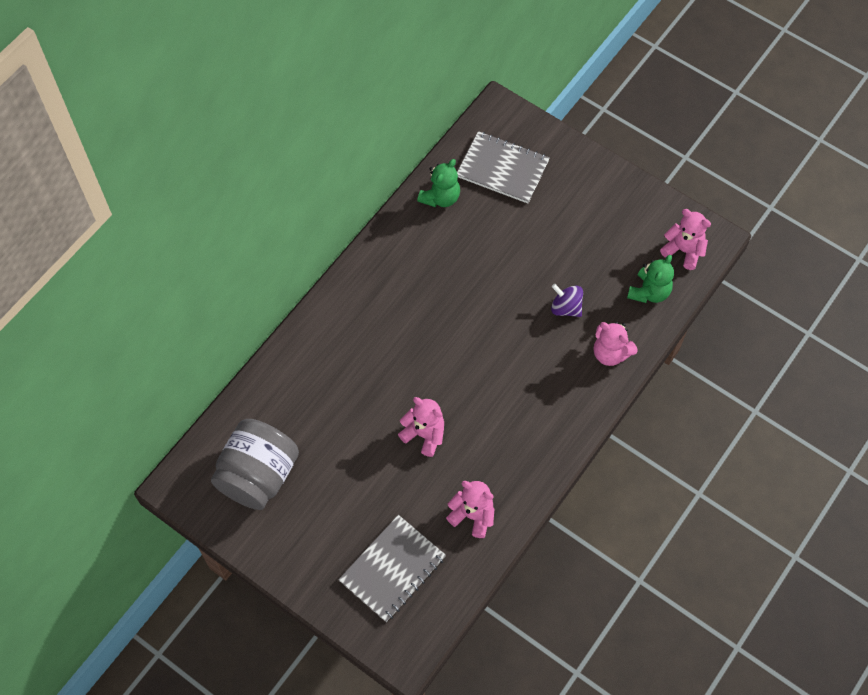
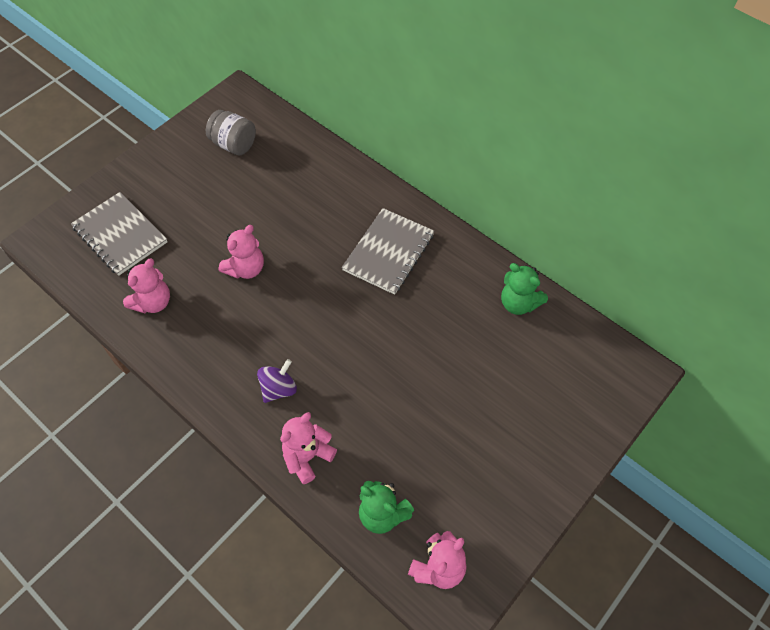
camera: 95 degrees right, 5 degrees down
(258, 475) = (234, 144): grey jar -> grey jar, size x0.61
(502, 169) = (557, 368): grey notebook -> grey notebook (388, 252)
(566, 307) = (371, 415): purple spinning top -> purple spinning top (278, 389)

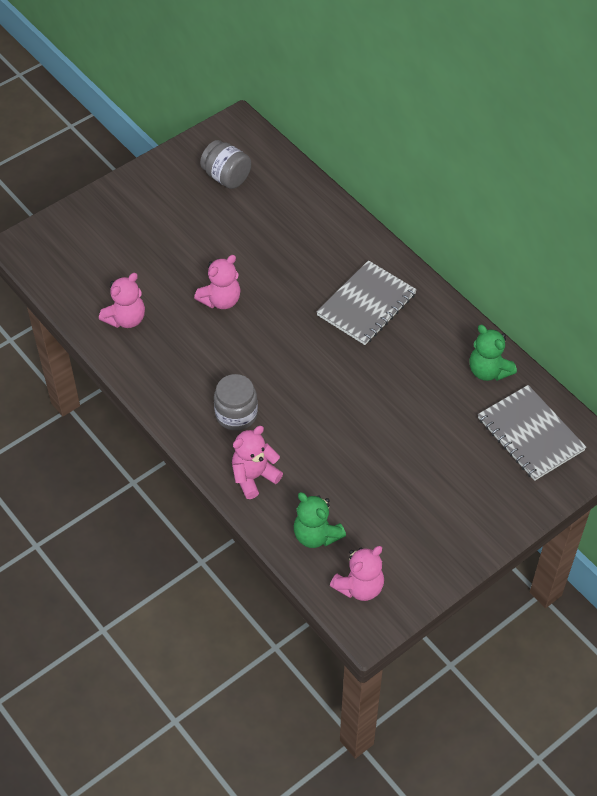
camera: 10 degrees right, 5 degrees down
(120, 235) = (101, 251): grey notebook -> grey notebook (530, 434)
(278, 389) = (236, 414): purple spinning top -> grey jar

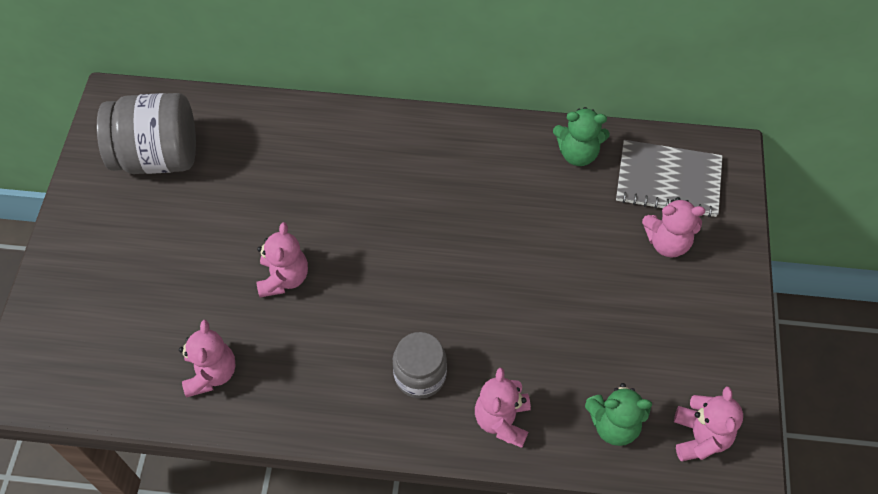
camera: 45 degrees left, 5 degrees up
(226, 177) = (158, 156): grey jar -> grey jar, size x1.64
(366, 304) = (417, 176): grey notebook -> none
(481, 468) = (667, 242): none -> pink teddy bear

